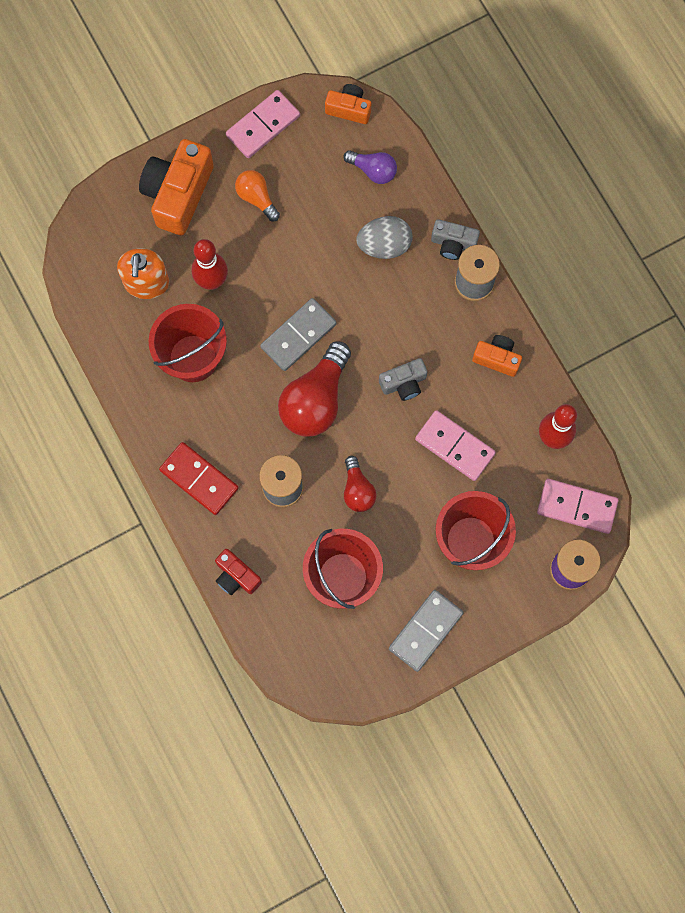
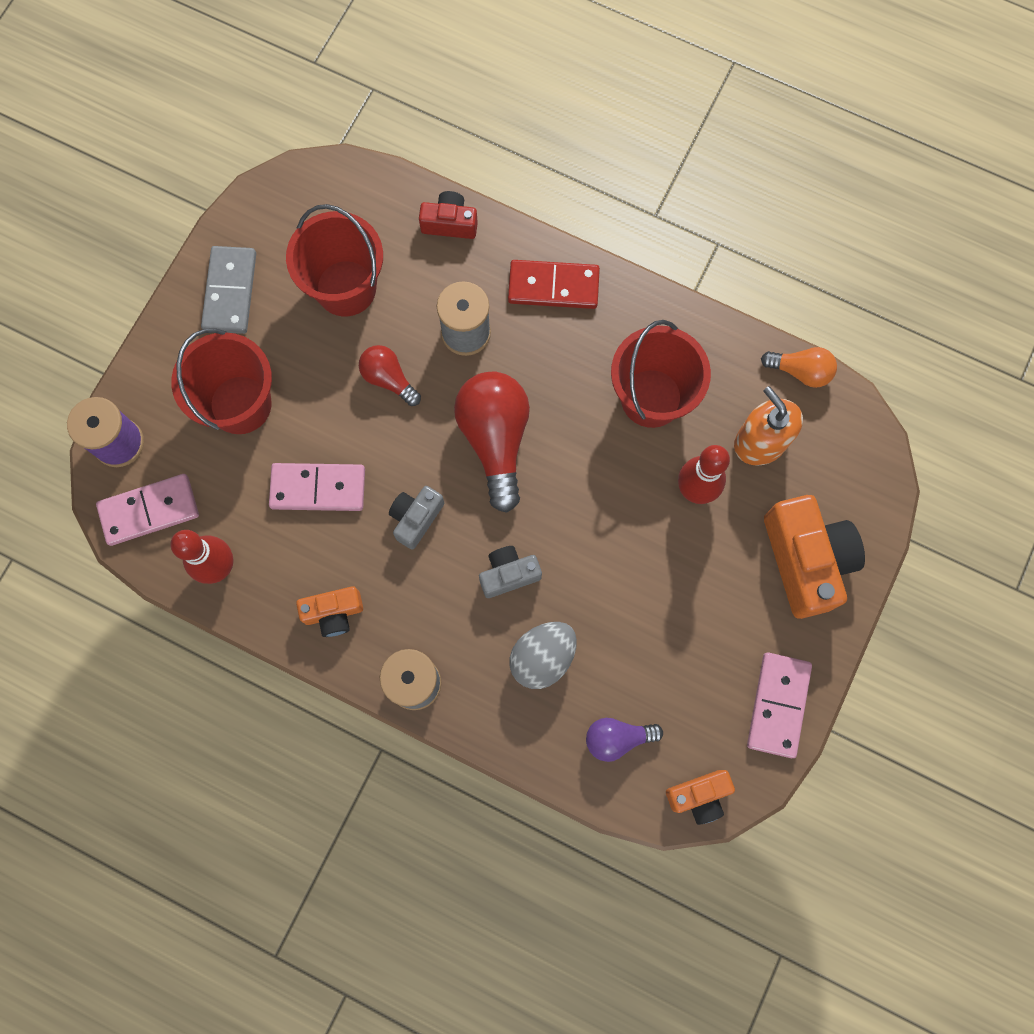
camera: 145 degrees right, 0 degrees up
(256, 198) = (719, 615): orange light bulb -> orange light bulb (800, 371)
(298, 336) = (561, 494): grey domino -> none
(453, 244) = (468, 712): grey camera -> grey camera (508, 574)

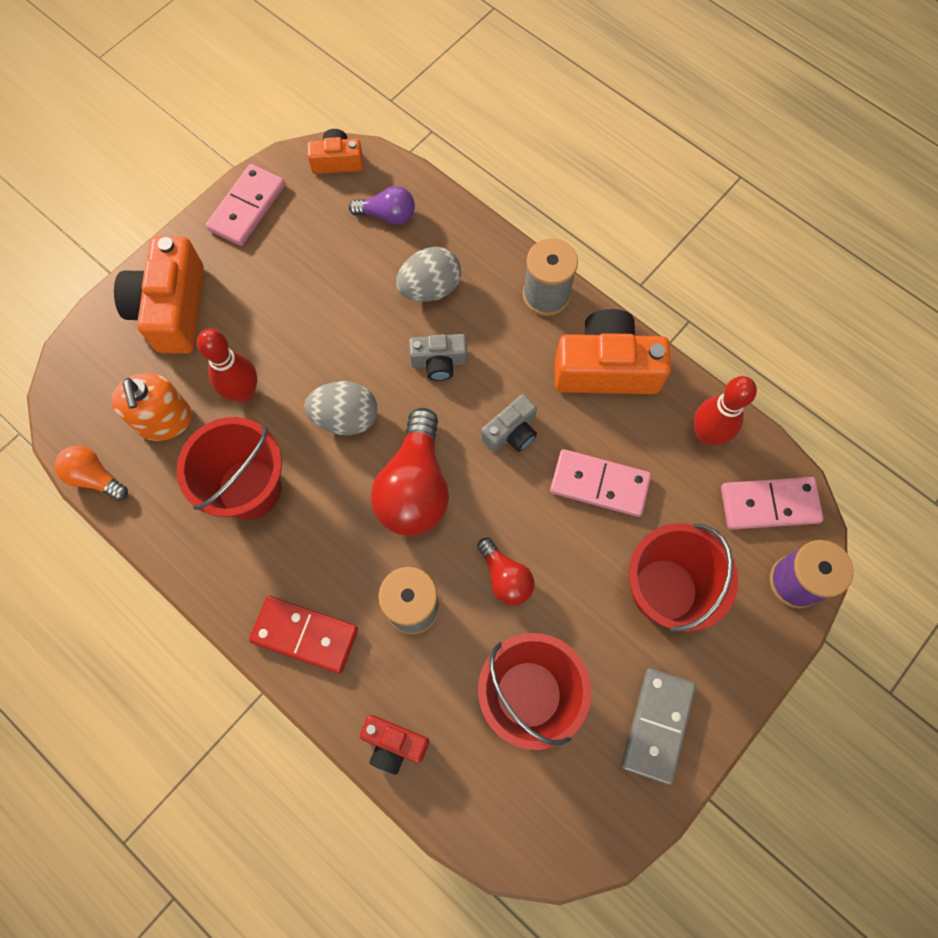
camera: 165 degrees left, 5 degrees down
(333, 613) = (606, 368): orange camera -> orange camera, size x1.86
(584, 490) = (346, 418): none -> grey egg

